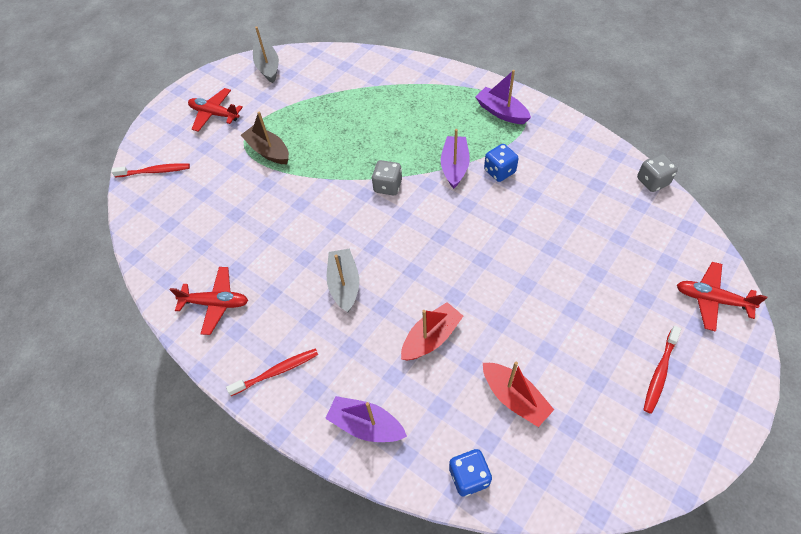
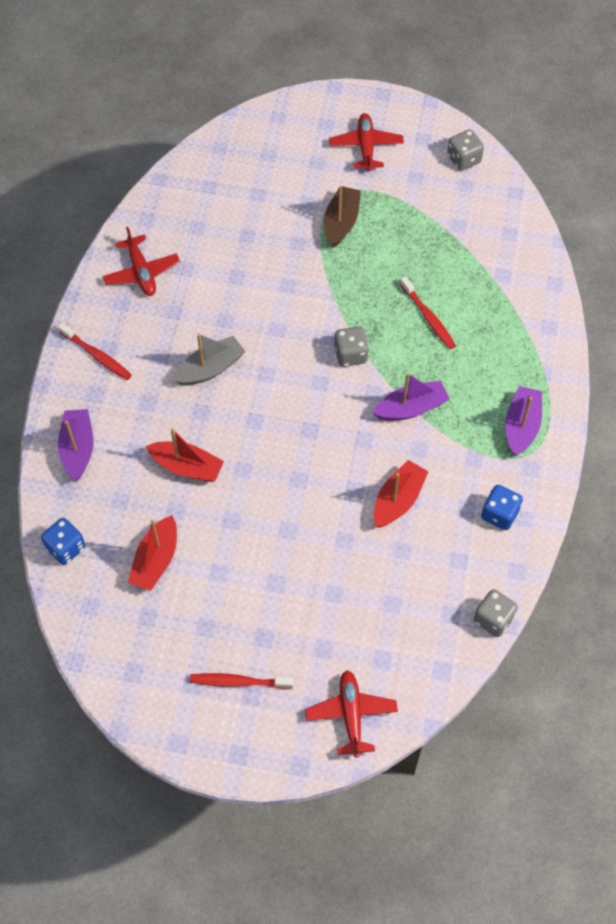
camera: 60 degrees right, 5 degrees up
(154, 171) = (263, 137): red toothbrush -> red toothbrush (428, 317)
(268, 67) = (463, 159): grey boat -> grey dice
(499, 171) = (427, 455): blue dice -> blue dice (499, 514)
(530, 202) = (398, 500): none -> red boat

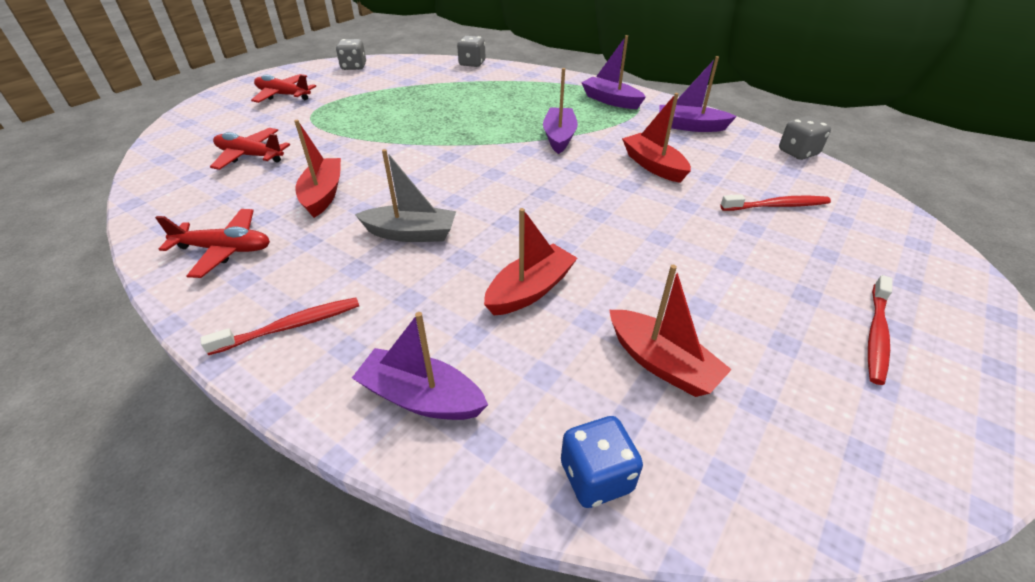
camera: 65 degrees left, 20 degrees down
(211, 368) = (411, 234): grey boat -> grey boat turned 105 degrees clockwise
(228, 285) = (323, 194): none -> red boat
(341, 222) = (338, 122): brown boat -> none
(350, 354) = (478, 150): grey dice -> grey dice (472, 63)
(351, 714) = (916, 256): red plane -> red plane (250, 156)
(428, 317) = (476, 110): red toothbrush -> red toothbrush (777, 206)
(499, 514) = (690, 126): blue dice -> purple boat

